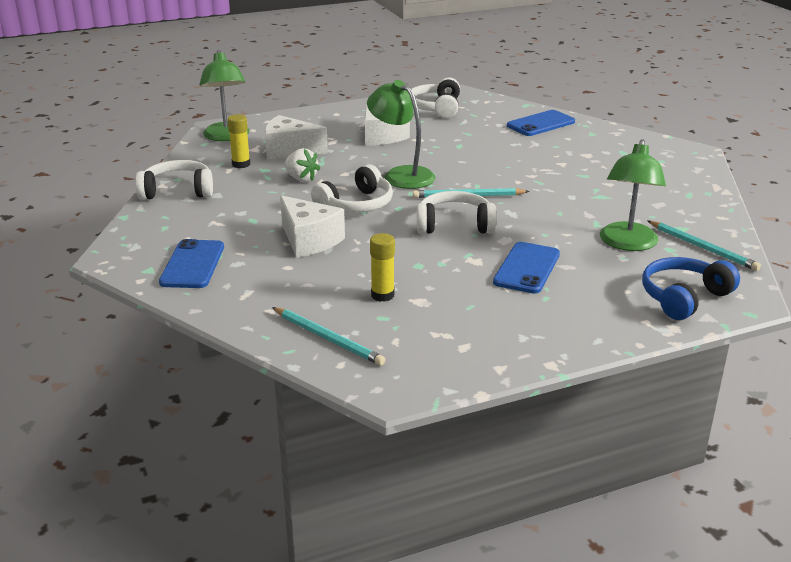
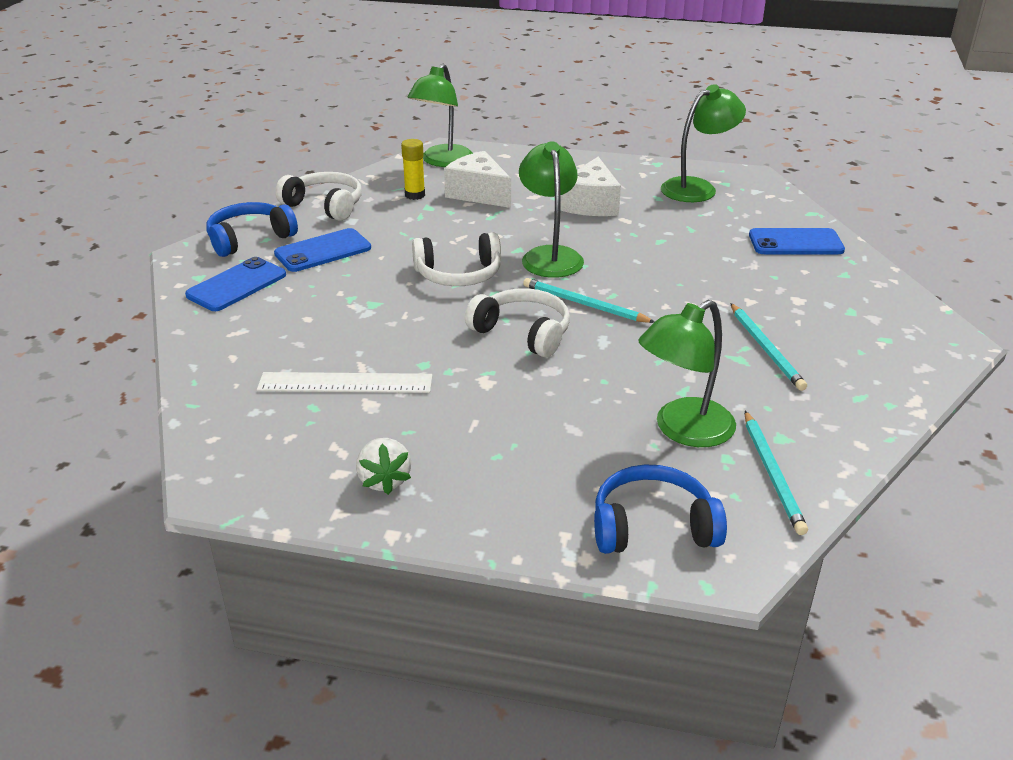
camera: 35 degrees right, 5 degrees up
(149, 231) = (249, 239): none -> blue headphones
(301, 178) = (447, 228): white strawberry -> white strawberry (384, 480)
(309, 240) = (363, 297): white cheese -> none
(328, 338) = (238, 407): turquoise pencil -> turquoise pencil (766, 349)
(382, 295) = (345, 383): yellow glue stick -> white ruler
(436, 108) = (697, 188): white headphones -> green lamp
(527, 268) = (526, 413): blue phone -> blue phone (323, 251)

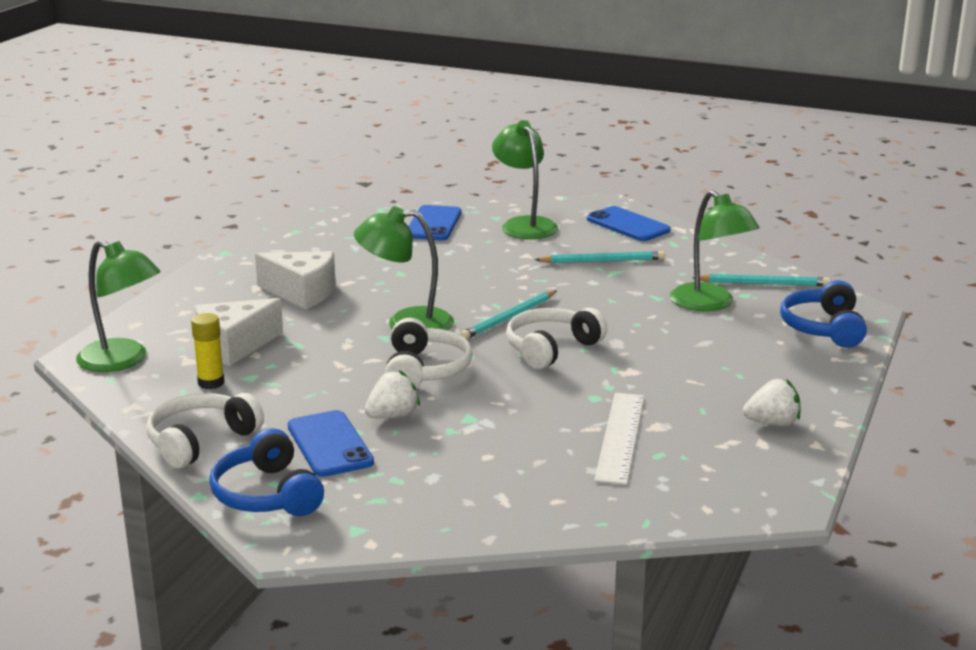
camera: 80 degrees left, 10 degrees down
(236, 285) = (391, 501): blue phone -> blue phone (628, 225)
(372, 270) = (392, 416): none -> white strawberry
(697, 188) = (297, 243): green lamp -> green lamp (524, 224)

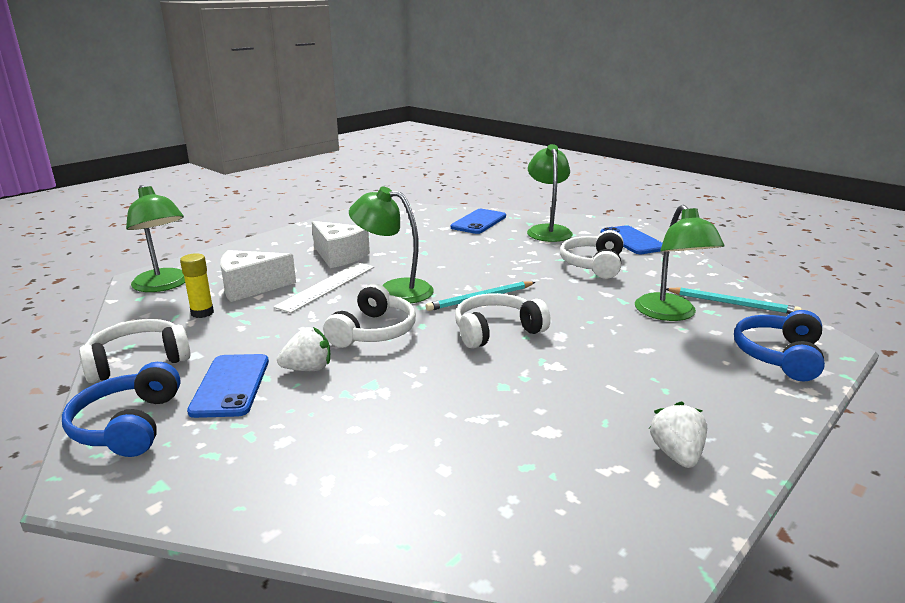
camera: 20 degrees right, 0 degrees up
(602, 261) = (593, 265): turquoise pencil -> white headphones
(620, 437) = (499, 435): white ruler -> white ruler (327, 286)
(772, 423) = (676, 454): white strawberry -> white strawberry turned 105 degrees counterclockwise

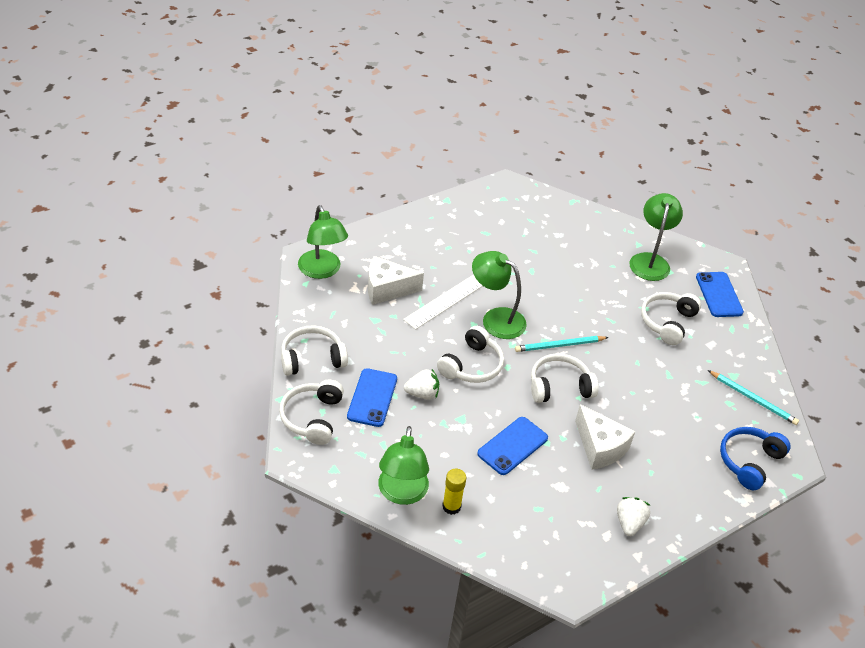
camera: 10 degrees right, 20 degrees up
(127, 425) = (312, 418): blue headphones -> white headphones
(202, 313) = (352, 314): yellow glue stick -> yellow glue stick (451, 506)
(339, 256) = (460, 260): white cheese -> white cheese (600, 447)
(478, 222) = (592, 232): blue phone -> blue phone (512, 446)
(670, 314) = (697, 399): green lamp -> green lamp (402, 493)

